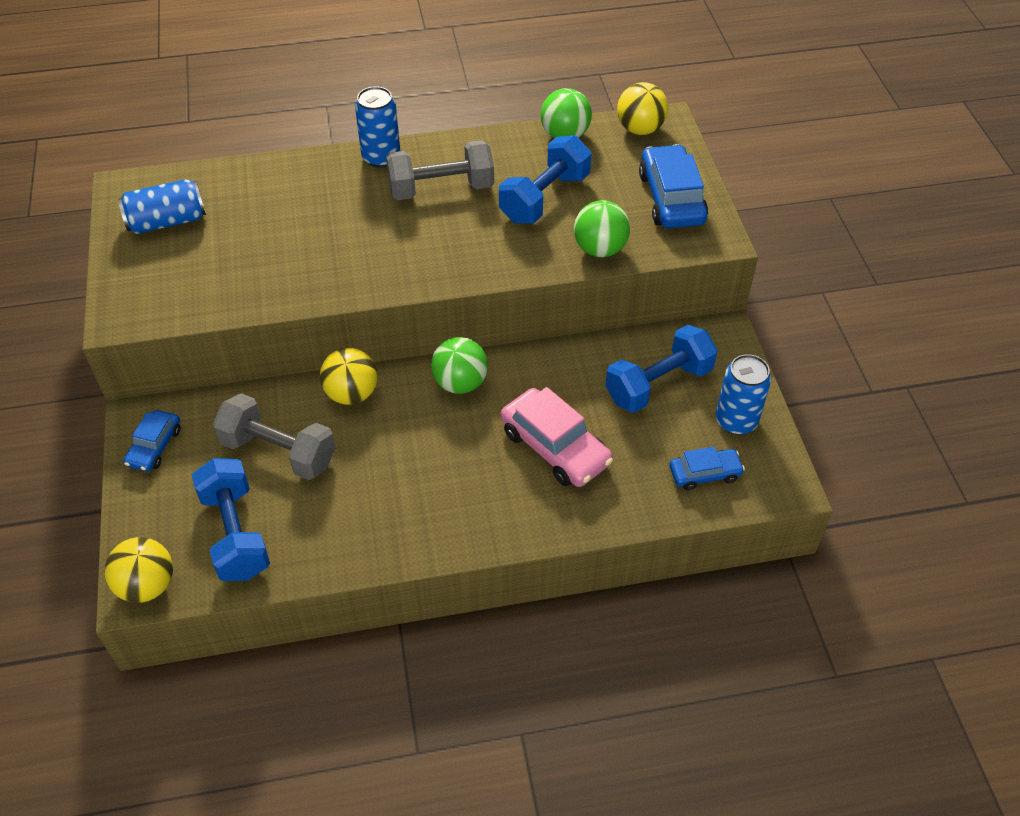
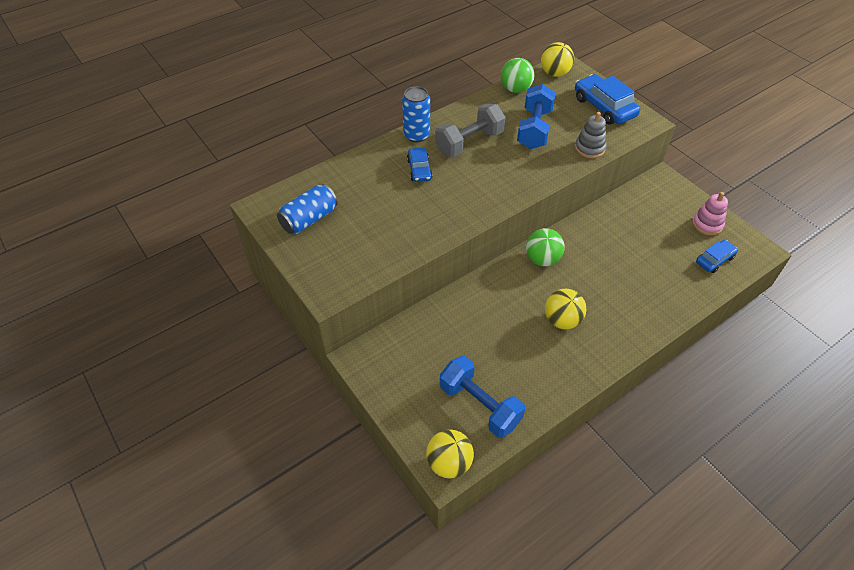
camera: 25 degrees left, 0 degrees up
(154, 446) = (383, 372): blue car -> blue car (419, 169)
(279, 452) = (466, 343): grey dumbbell -> none
(351, 394) = (483, 290): yellow ball -> yellow ball (562, 320)
(555, 447) = (625, 276): pink car -> none
(600, 249) = (589, 148): green ball -> grey stacking toy
(658, 384) = (651, 219): blue dumbbell -> none
(736, 421) = (707, 224): blue can -> pink stacking toy

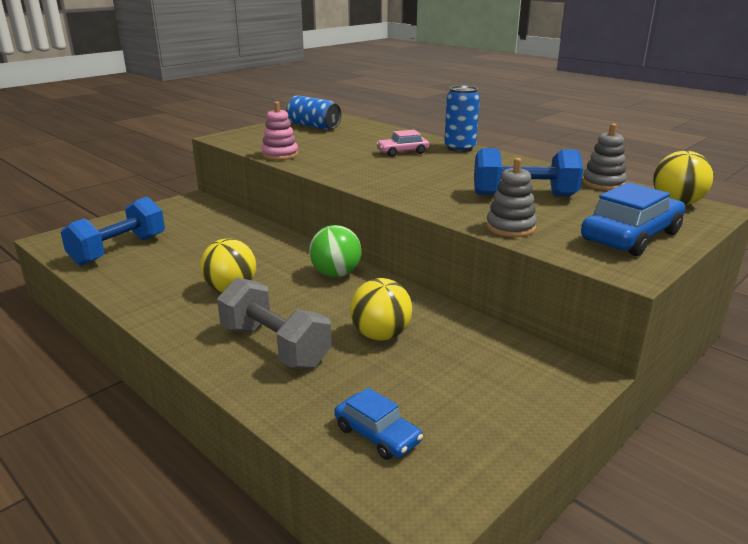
camera: 80 degrees right, 25 degrees down
(419, 169) = (402, 152): blue car -> pink car
(449, 463) = (58, 241): yellow ball -> yellow ball (381, 335)
(469, 143) = (465, 167): grey dumbbell -> grey dumbbell (275, 346)
(515, 89) = (603, 183): green ball -> grey stacking toy
(707, 224) = (476, 429): pink stacking toy -> pink stacking toy (280, 155)

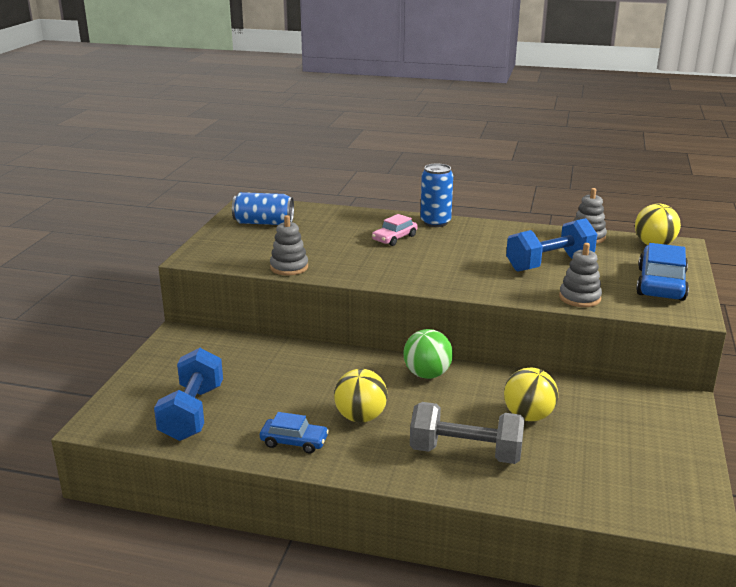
camera: 30 degrees left, 0 degrees up
(280, 155) = (289, 267): pink stacking toy -> grey stacking toy
(377, 435) = (616, 489): blue car -> blue car (294, 442)

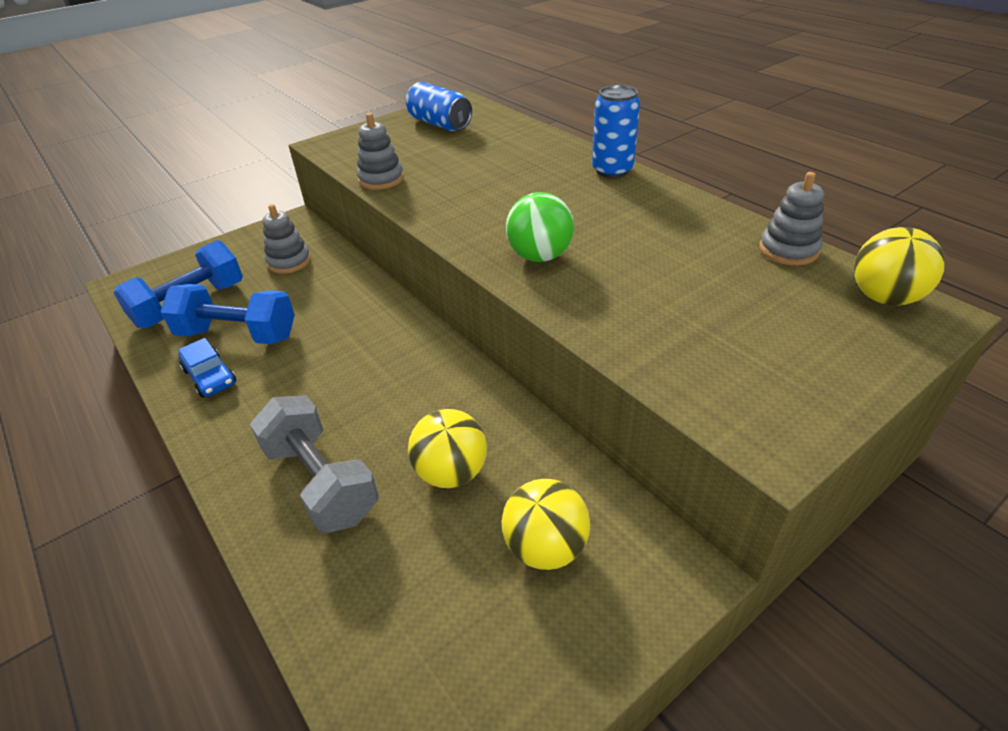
camera: 40 degrees right, 15 degrees up
(360, 417) = (296, 379): yellow ball -> yellow ball (545, 547)
(394, 238) = (535, 177): pink car -> none
(427, 374) = (425, 360): green ball -> green ball (540, 256)
(549, 263) = (669, 272): blue dumbbell -> blue dumbbell (238, 335)
(579, 298) = (631, 340): grey stacking toy -> grey stacking toy (289, 262)
(661, 284) = (796, 369): blue car -> none

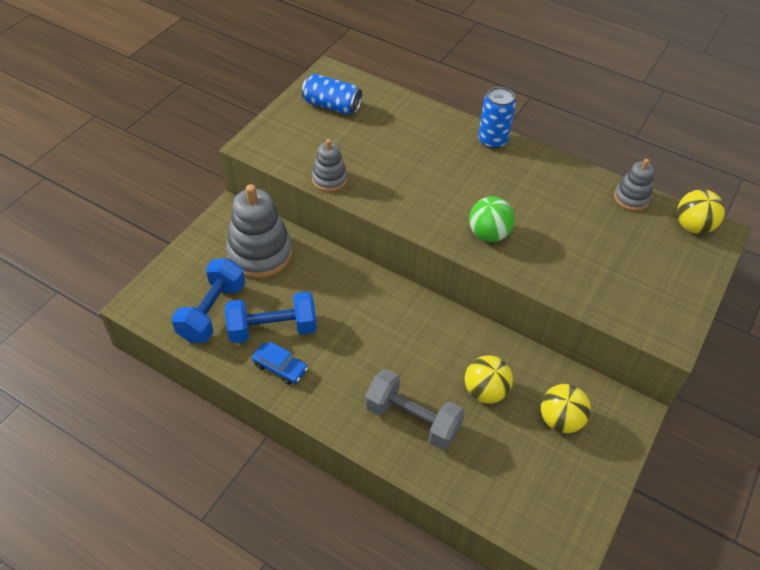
camera: 25 degrees left, 10 degrees up
(289, 262) = (260, 253): grey stacking toy -> grey stacking toy, size x1.85

